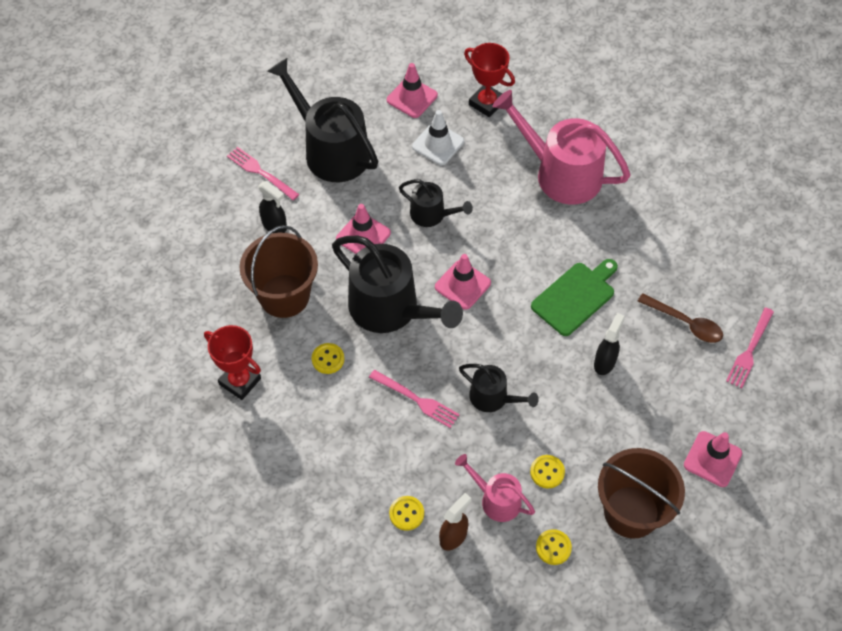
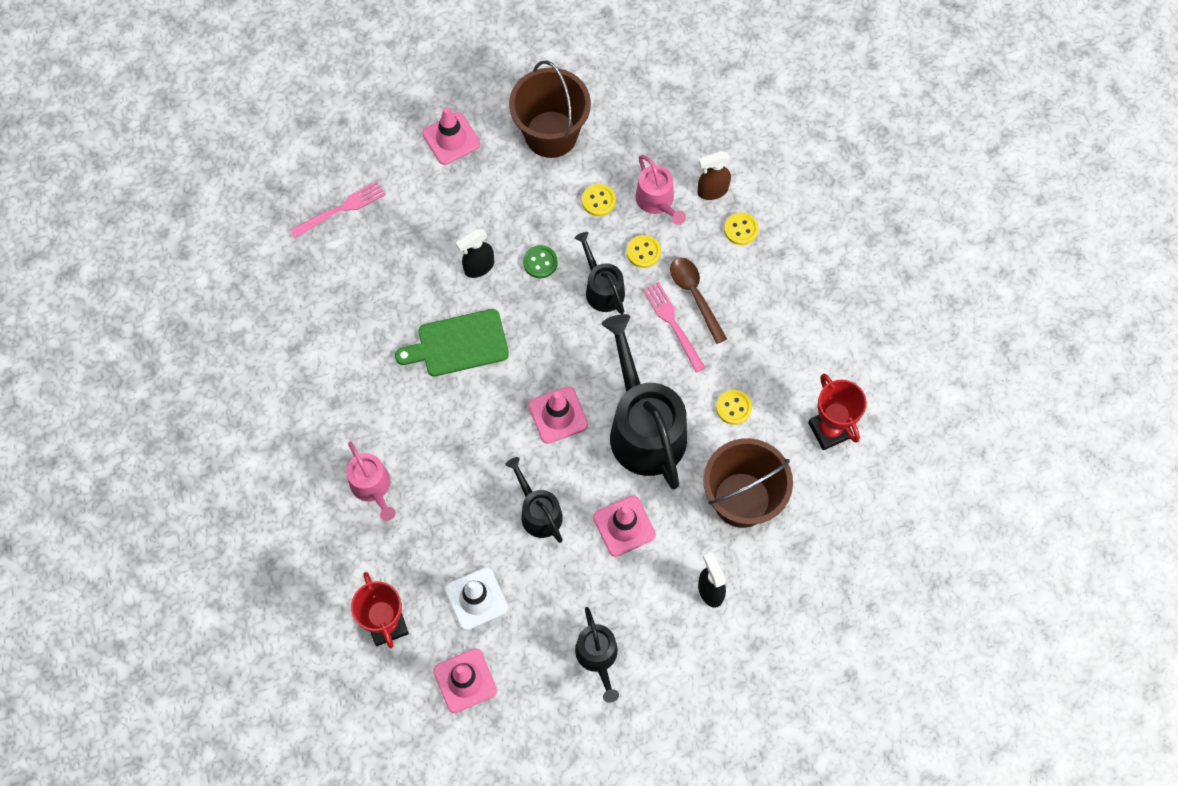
camera: 150 degrees left, 10 degrees up
(260, 172) = (692, 671): pink fork -> none
(331, 150) = (598, 656): black watering can -> black watering can, size x0.52
(553, 547) = (635, 141): yellow button -> yellow button (643, 252)
(558, 392) = (540, 262): none -> green button
(561, 173) = (372, 487): pink watering can -> pink watering can, size x0.52
(685, 323) = (377, 264): brown spoon -> brown spoon (695, 295)

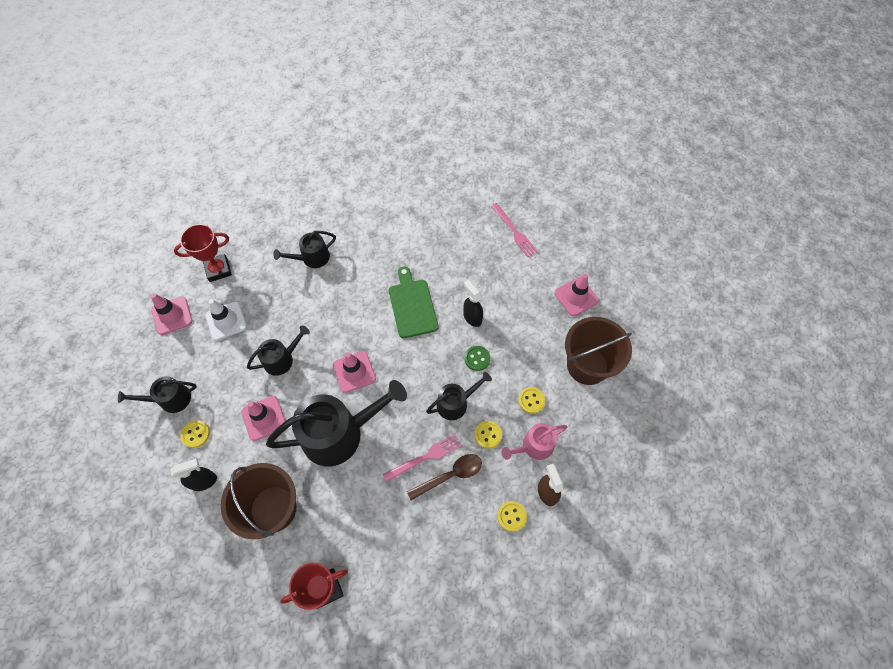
camera: 90 degrees right, 5 degrees down
(372, 487) = (312, 258): pink watering can -> black watering can
(733, 408) = (351, 505): yellow button -> yellow button (195, 434)

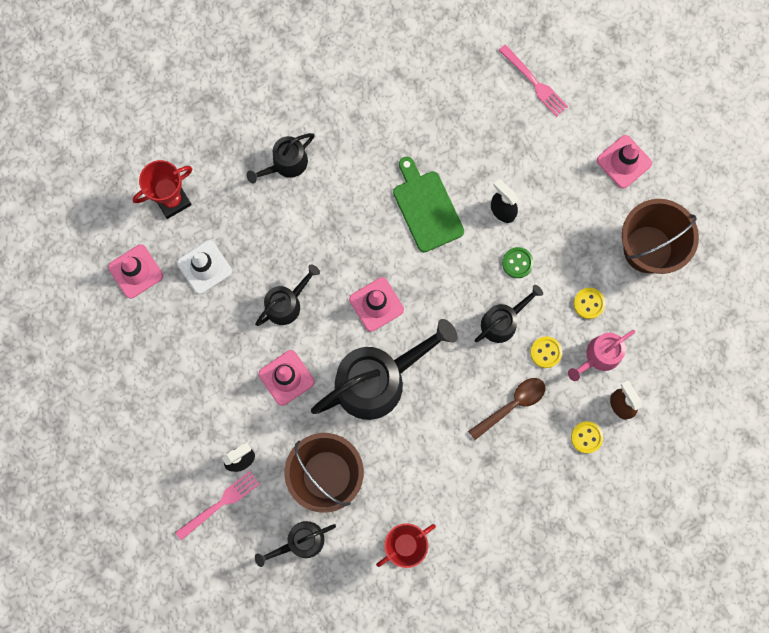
camera: 10 degrees left, 15 degrees up
(170, 399) = (171, 375): black watering can -> black watering can (301, 542)
(195, 434) = (214, 410): yellow button -> none
(426, 456) = (481, 389): pink fork -> pink fork (221, 503)

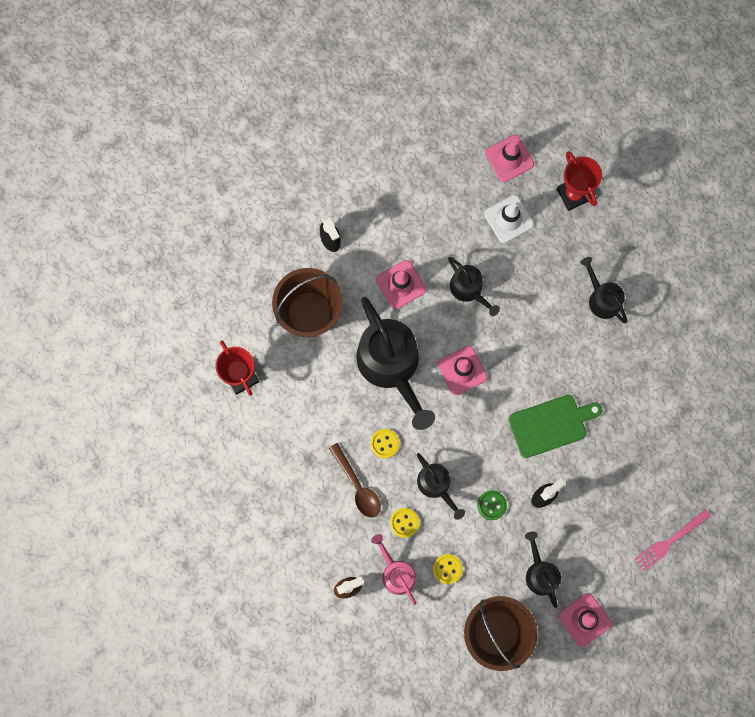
camera: 95 degrees right, 0 degrees up
(221, 503) = (294, 220): pink fork -> none
(301, 542) = (253, 286): black watering can -> black watering can (540, 573)
(586, 437) = (321, 552): yellow button -> yellow button (384, 443)

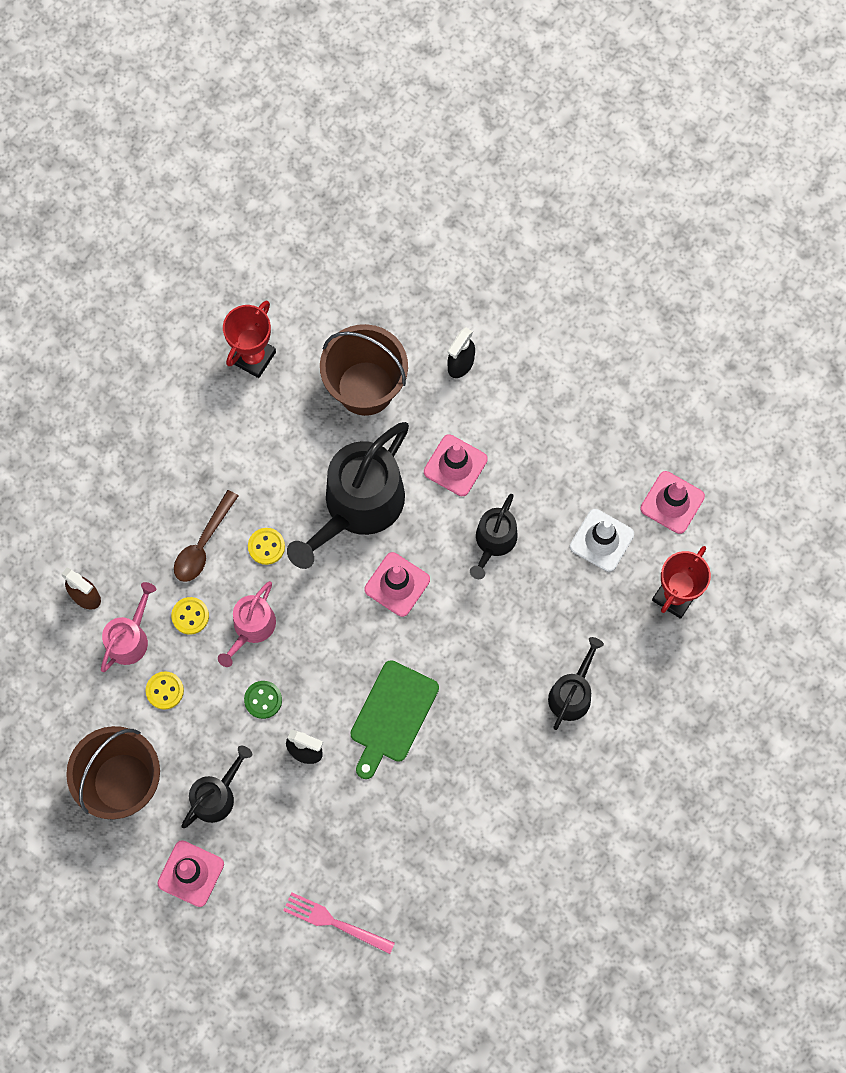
camera: 60 degrees right, 5 degrees down
(436, 485) = (251, 627): black watering can -> pink watering can
(551, 425) = (392, 716): green cutting board -> green cutting board turned 75 degrees clockwise

